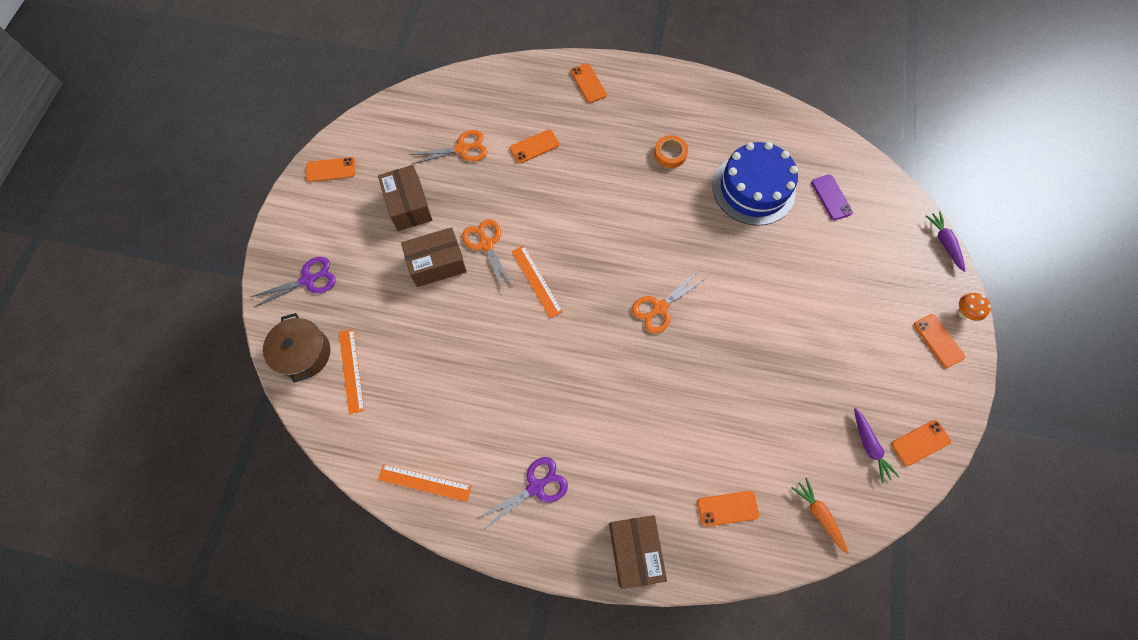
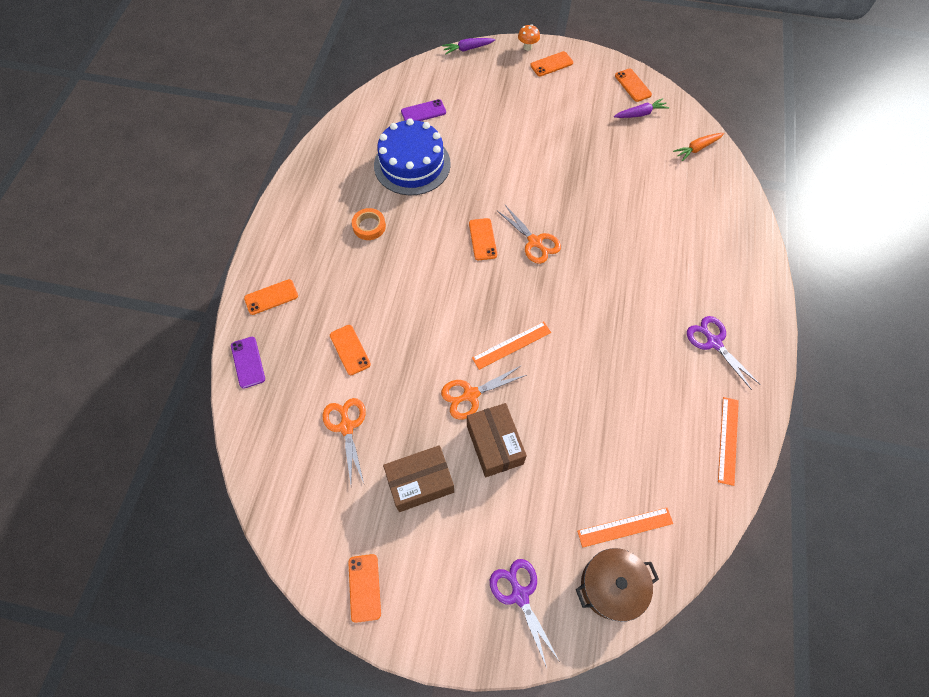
camera: 90 degrees left, 5 degrees down
(524, 74) = (248, 362): none -> purple phone
(634, 550) = (750, 268): brown box -> none
(727, 508) = (703, 204): orange phone -> orange phone (482, 239)

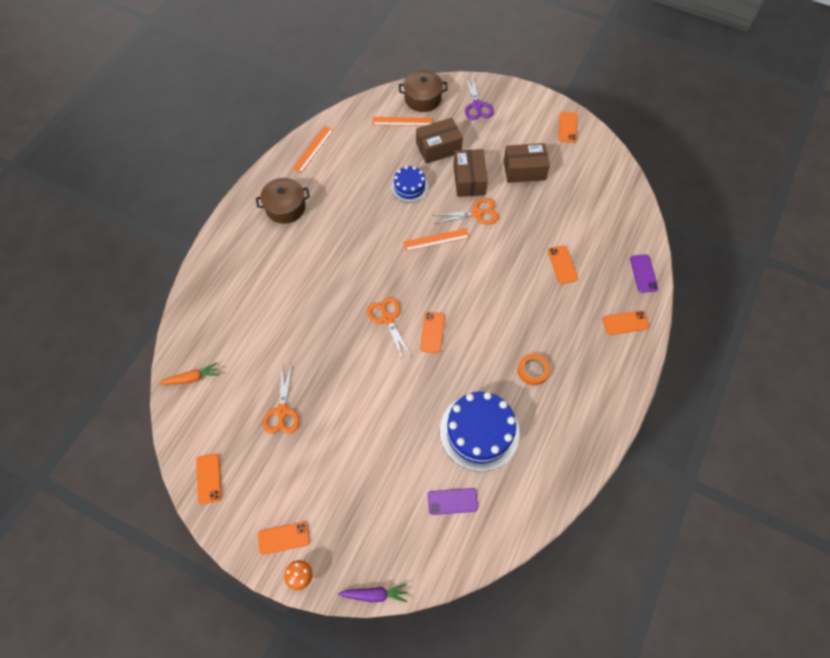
camera: 165 degrees left, 0 degrees up
(346, 427) = (570, 213): orange scissors -> orange scissors (282, 411)
(554, 490) = (438, 148): none -> brown box
(571, 412) = (409, 187): none -> blue cake
(640, 114) = (222, 436): purple carrot -> none
(714, 342) = (285, 207): purple scissors -> brown pot

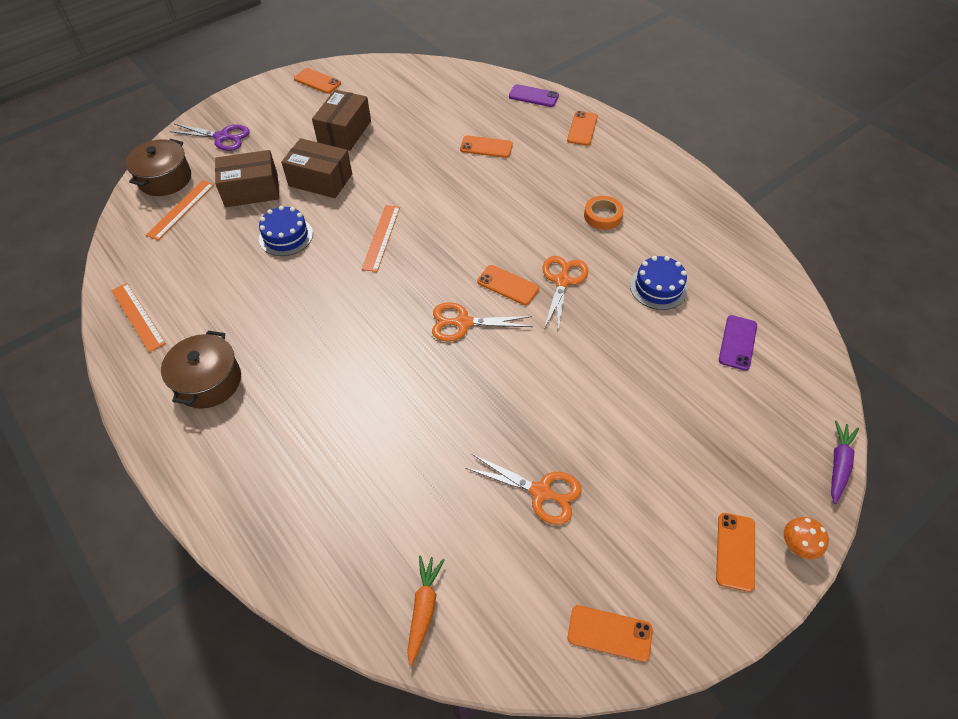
camera: 65 degrees left, 10 degrees down
(438, 148) = (251, 190): brown box -> brown box turned 75 degrees clockwise
(477, 213) = (371, 189): orange scissors -> orange scissors (562, 281)
(479, 431) = (658, 287): blue cake -> blue cake, size x0.56

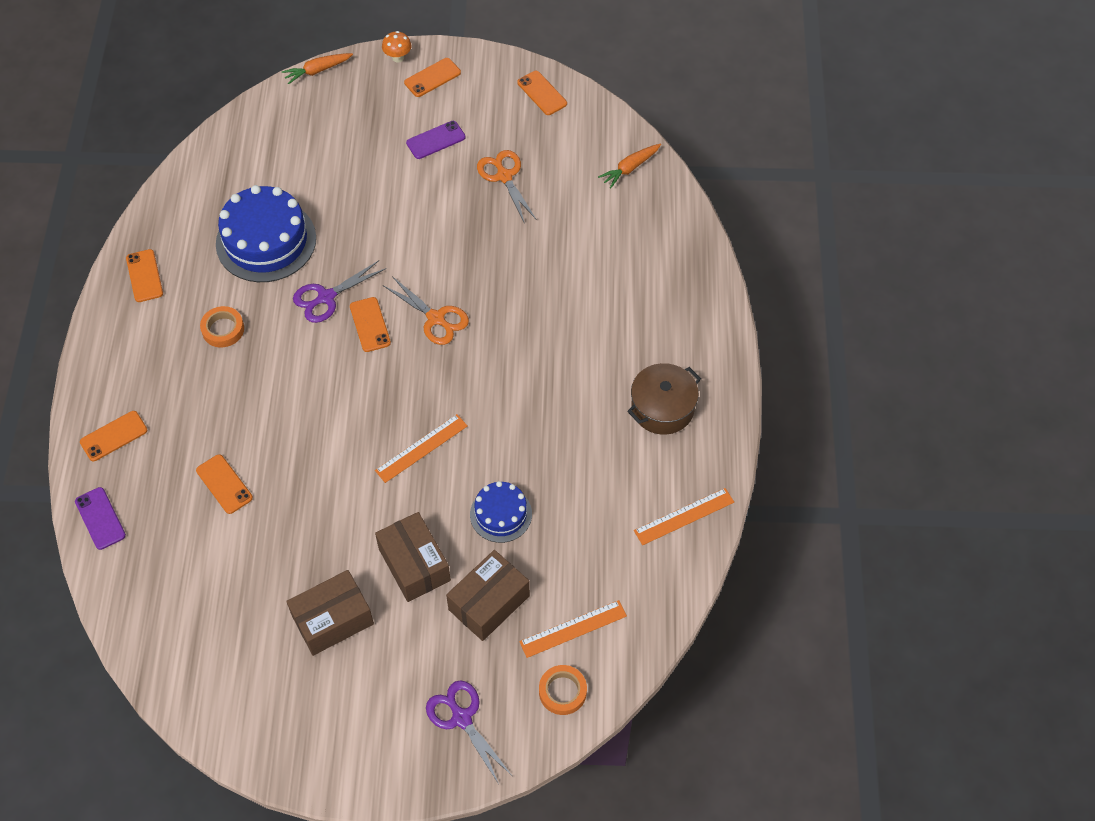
camera: 140 degrees left, 5 degrees up
(138, 316) = (684, 516): orange ruler -> orange ruler turned 60 degrees clockwise
(165, 179) = (562, 692): brown pot -> orange tape
(251, 190) = (489, 603): brown box -> brown box turned 75 degrees counterclockwise
(317, 81) = (285, 740): orange phone -> orange phone (144, 276)
(562, 281) = (326, 297): orange scissors -> purple scissors
(658, 287) = (266, 241): blue cake -> blue cake, size x1.78
(737, 342) = (270, 167): purple phone -> purple phone (436, 140)
(838, 464) = (317, 71): purple carrot -> orange carrot

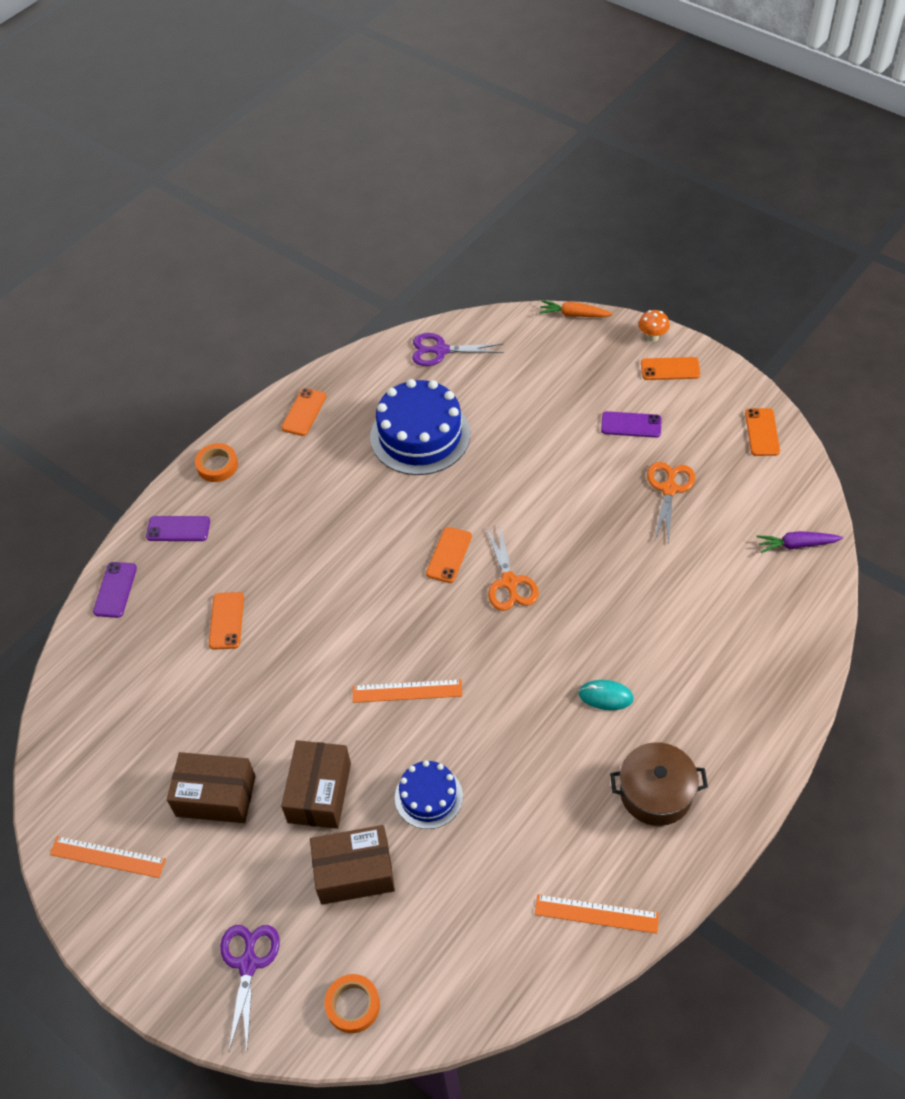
camera: 40 degrees right, 5 degrees down
(114, 436) = (178, 529): orange phone -> purple phone
(223, 329) = (328, 490): orange tape -> orange tape (217, 465)
(326, 297) = (431, 510): purple scissors -> purple scissors (441, 350)
(573, 628) = (409, 950): orange ruler -> orange ruler (108, 856)
(575, 361) = (605, 696): none -> turquoise mouse
(630, 168) = (796, 545): orange carrot -> purple carrot

